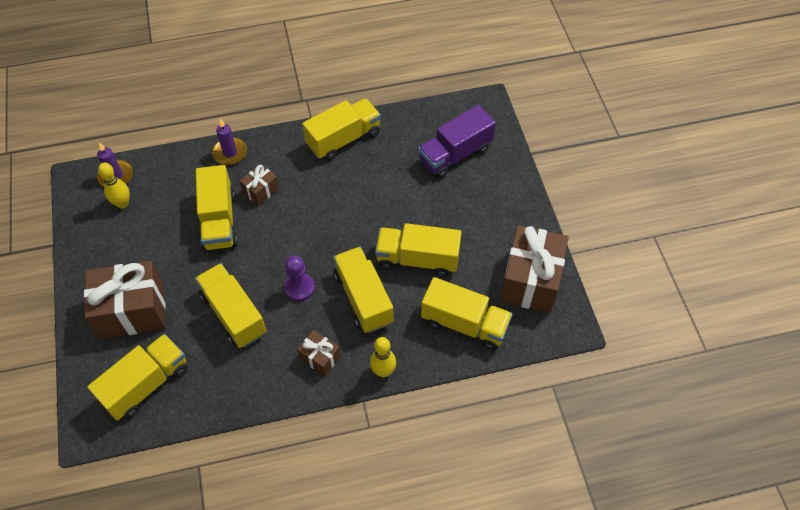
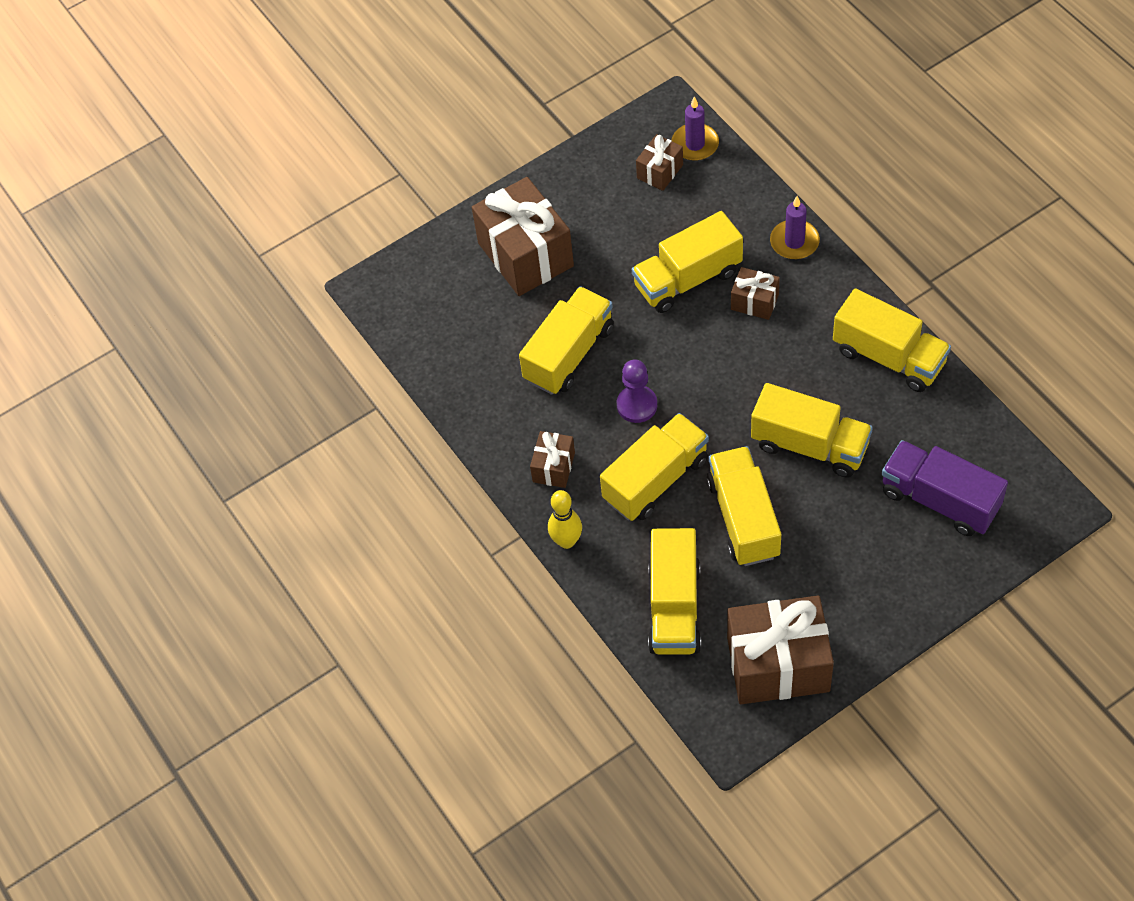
camera: 75 degrees right, 0 degrees up
(123, 204) = (660, 171): yellow bowling pin -> brown gift
(146, 384) = (444, 313): yellow truck -> yellow truck (810, 445)

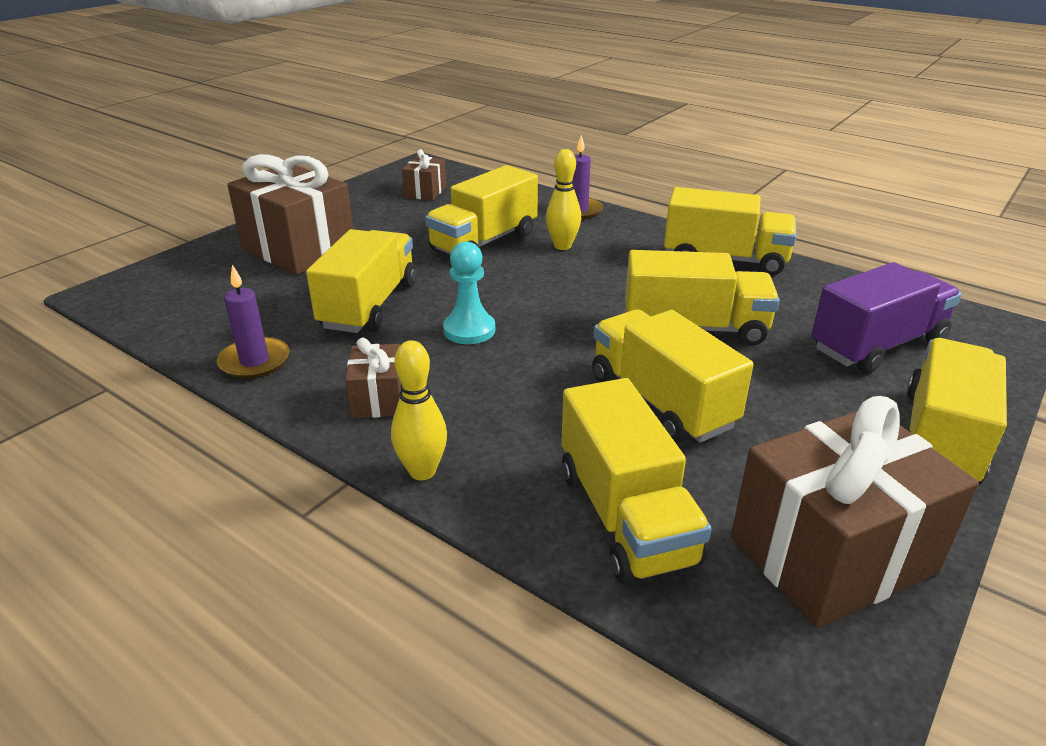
camera: 25 degrees left, 25 degrees down
(637, 405) = (469, 330): purple pawn -> turquoise pawn
(656, 480) = (525, 387): yellow truck -> yellow truck (940, 438)
(695, 144) = (452, 177): purple candle -> purple candle (254, 361)
(754, 302) = (562, 246): brown gift -> yellow bowling pin
(940, 500) = (877, 345): purple truck -> purple truck turned 135 degrees clockwise

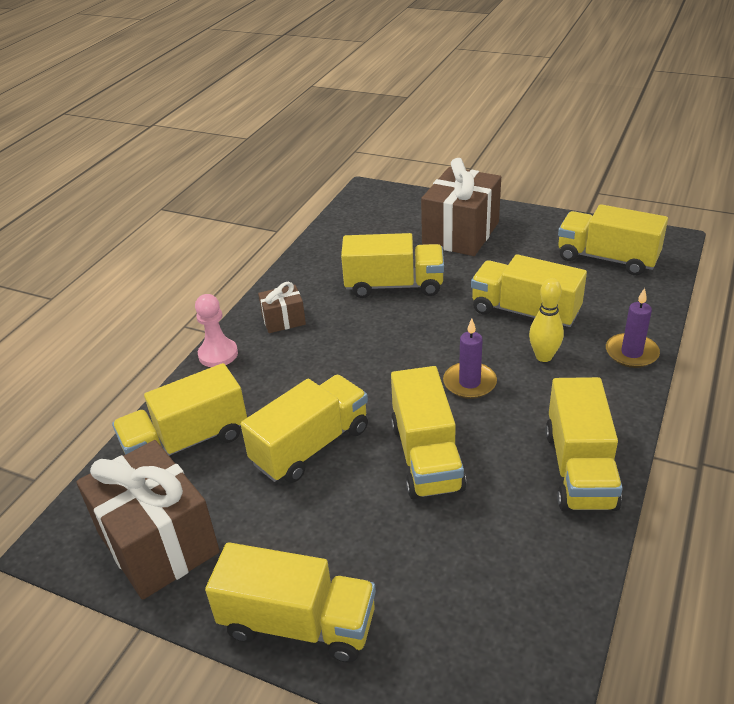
camera: 80 degrees right, 5 degrees up
(254, 361) = (311, 265): purple candle -> purple candle (469, 383)
(422, 471) = (218, 354): yellow bowling pin -> pink pawn
(425, 192) = (607, 258): brown gift -> yellow truck
(469, 330) = (377, 336): turquoise pawn -> none
(877, 345) = (444, 590): purple truck -> none

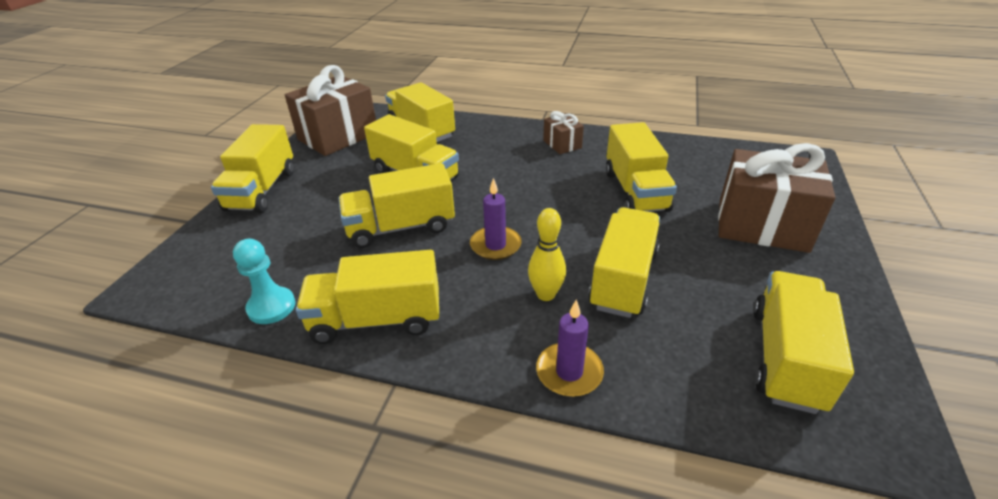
camera: 80 degrees right, 0 degrees up
(218, 354) = (513, 126): pink pawn -> none
(563, 561) = (271, 307): none -> turquoise pawn

